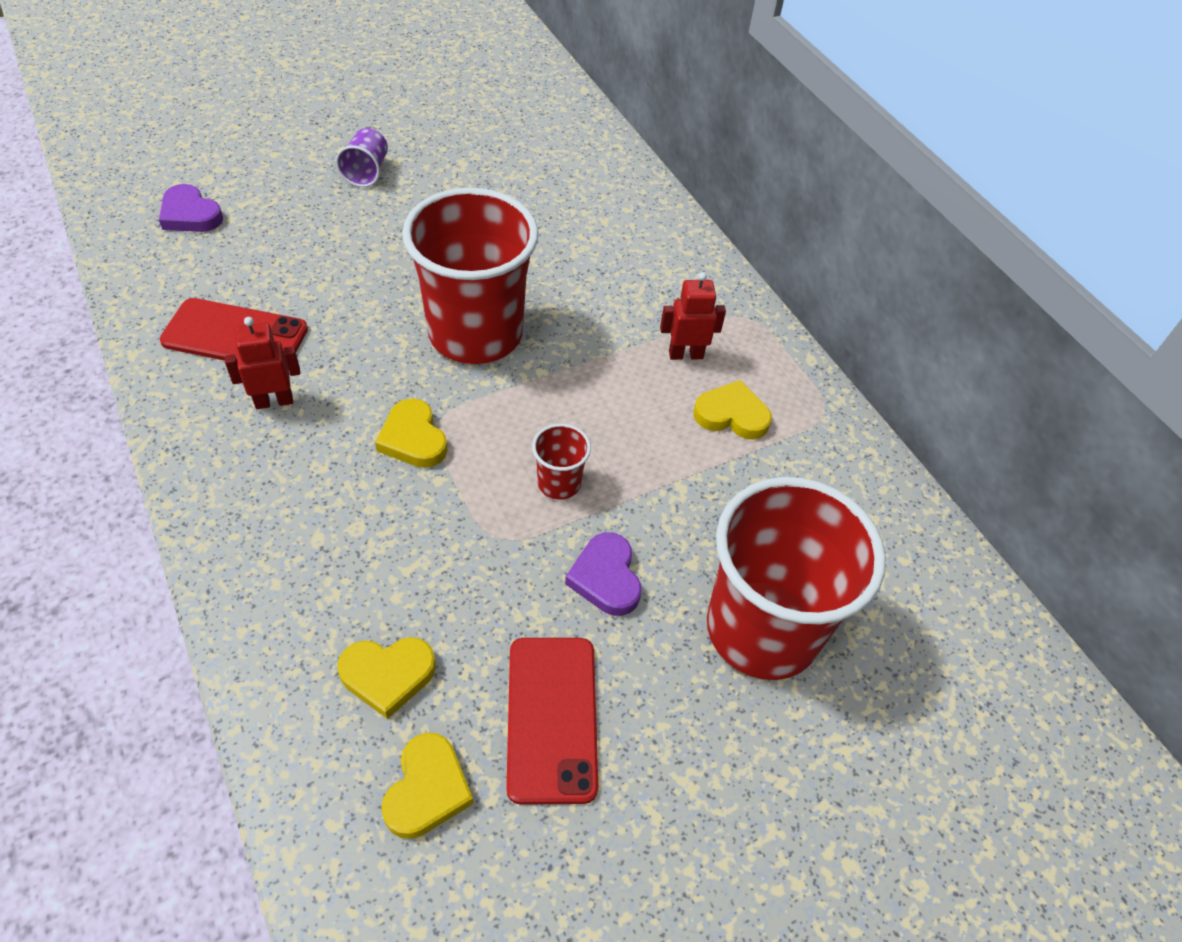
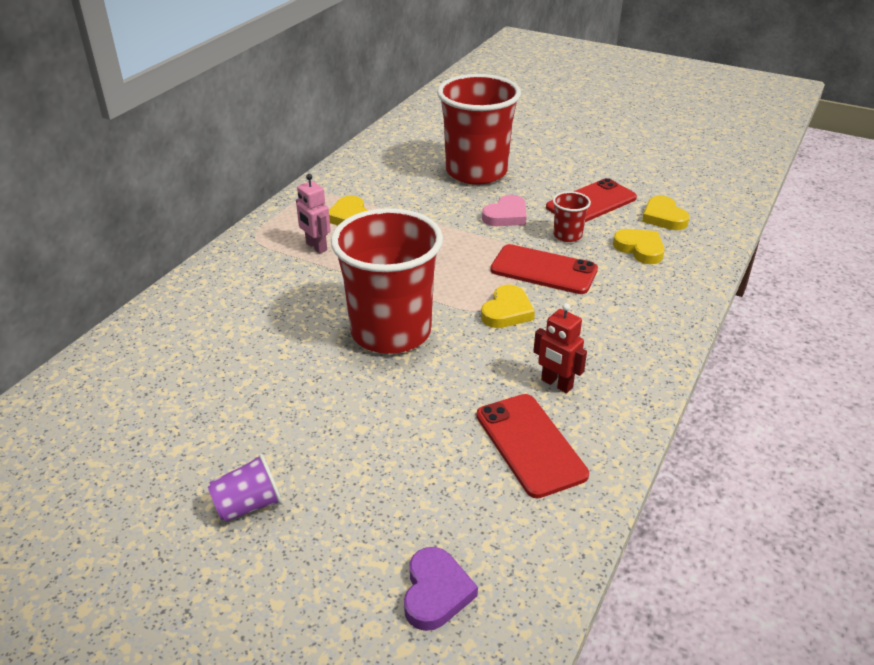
camera: 120 degrees left, 15 degrees down
(427, 789) = (663, 217): yellow heart -> yellow heart turned 90 degrees counterclockwise
(450, 526) = (543, 270): none -> red phone
(559, 483) = (469, 250): red cup -> red cup (567, 235)
(606, 578) = (506, 215): purple heart -> pink heart
(685, 354) = (316, 247): red robot -> pink robot

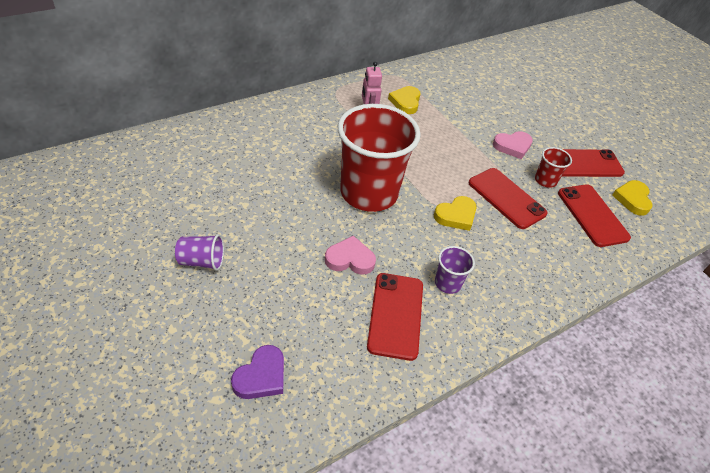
camera: 25 degrees right, 10 degrees up
(429, 412) = (350, 259): none -> pink heart
(476, 172) = (517, 105): red cup -> none
(556, 384) = (447, 283): red robot -> purple cup
(640, 249) = (592, 215): yellow heart -> red phone

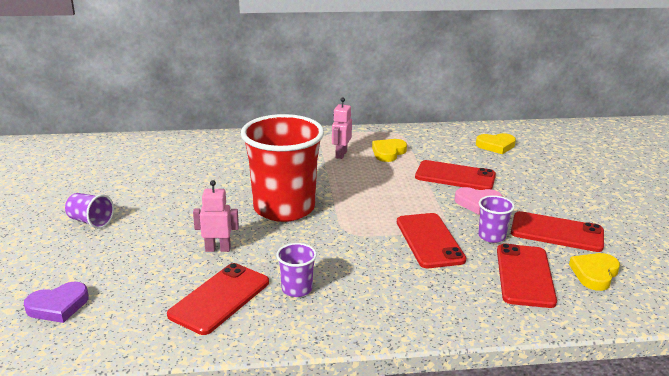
camera: 30 degrees right, 20 degrees down
(350, 259) = (218, 249): pink heart -> pink robot
(456, 215) = (358, 242): yellow heart -> yellow heart (496, 146)
(476, 119) = (455, 176): none -> red phone
(545, 180) = (491, 236): red cup -> purple cup

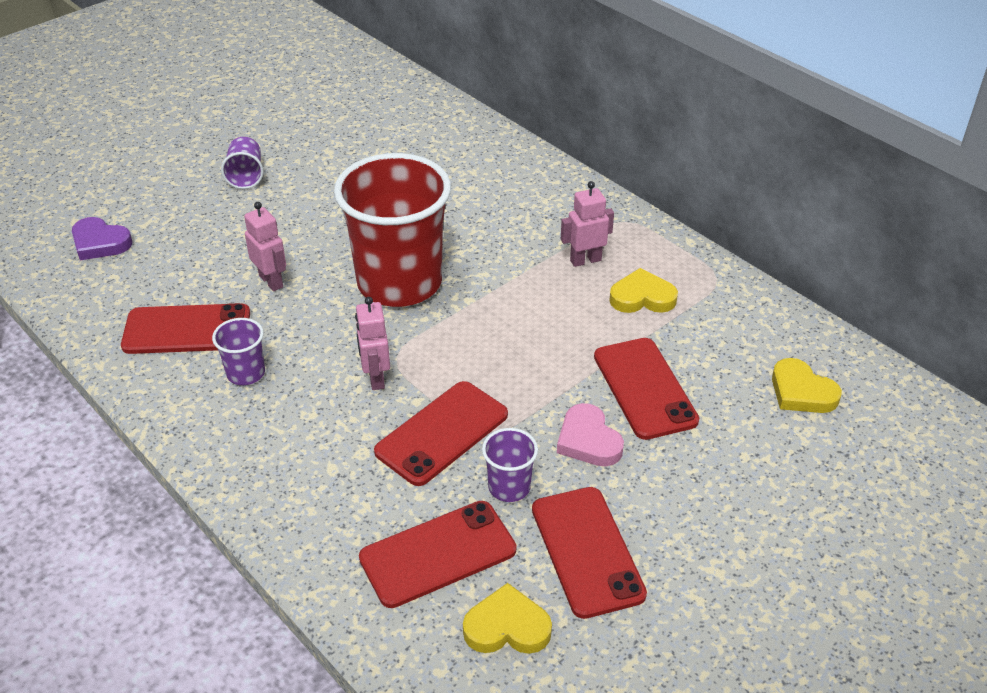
camera: 55 degrees right, 15 degrees up
(359, 245) = (376, 378): none -> pink robot

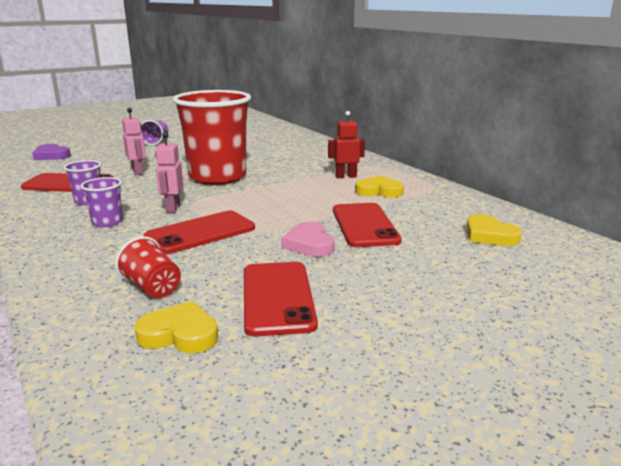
camera: 10 degrees right, 20 degrees down
(438, 554) = (152, 288): red phone -> red cup
(509, 487) = (234, 260): purple cup -> purple cup (107, 222)
(585, 260) = (345, 176): pink robot -> red robot

